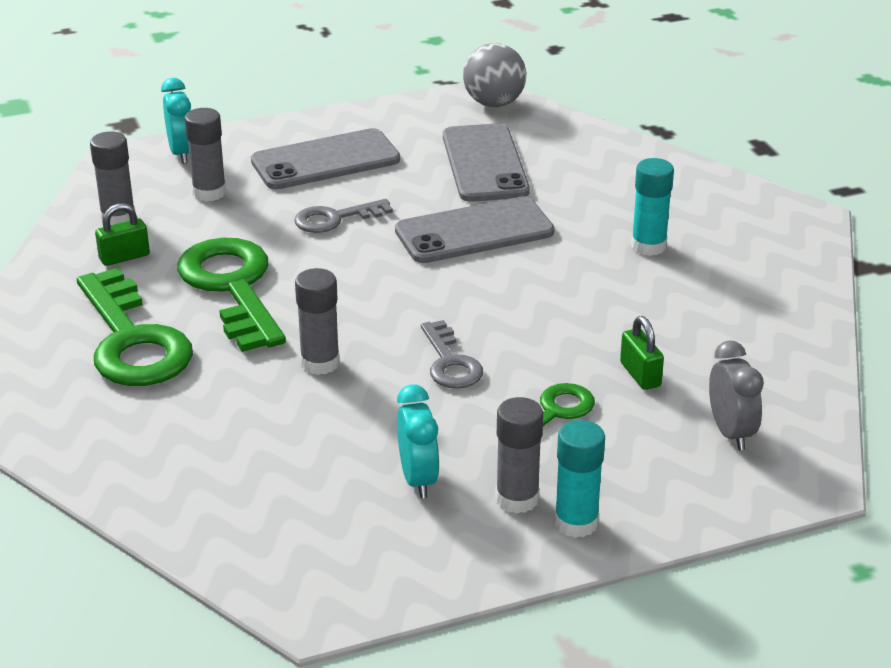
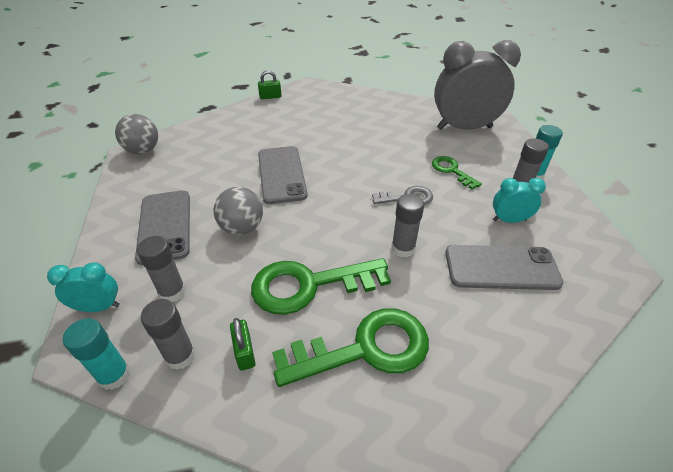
camera: 80 degrees left, 10 degrees up
(335, 218) = (242, 228): grey key -> grey ball
(484, 164) = (210, 162): grey phone -> grey phone (501, 268)
(640, 374) = (422, 143): green padlock -> green padlock (270, 97)
(648, 246) = (317, 125): turquoise glue stick -> turquoise glue stick (114, 375)
(730, 433) = (464, 128): grey clock -> grey clock, size x2.12

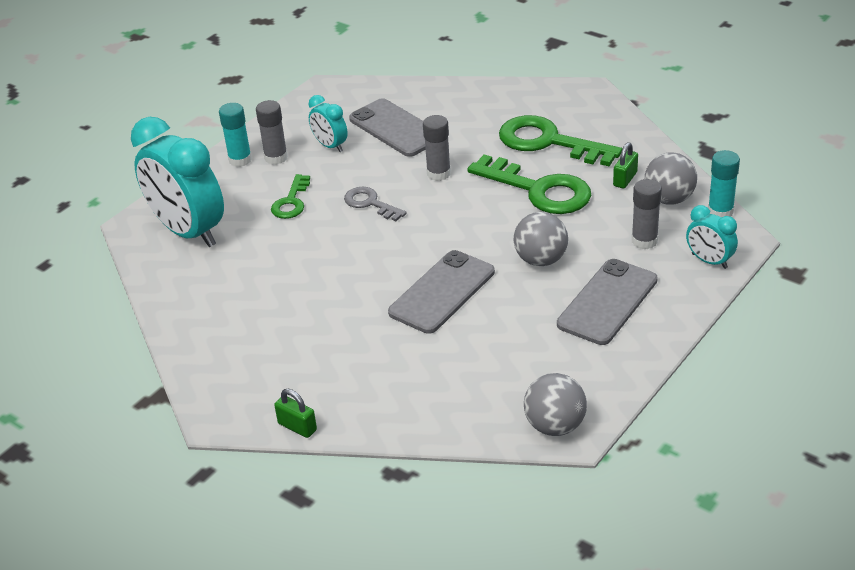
camera: 130 degrees left, 5 degrees down
(180, 356) = (669, 199): grey glue stick -> grey ball
(464, 128) = (188, 232): grey clock -> turquoise clock

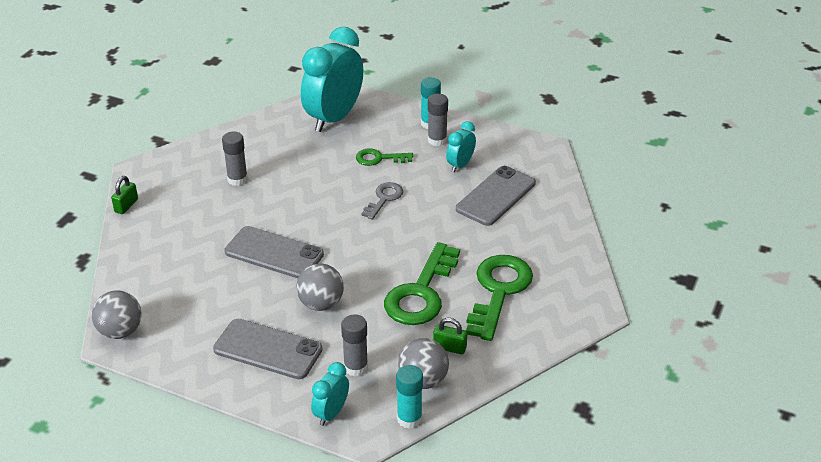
camera: 75 degrees right, 0 degrees up
(438, 173) = (433, 230): grey glue stick -> grey glue stick (237, 179)

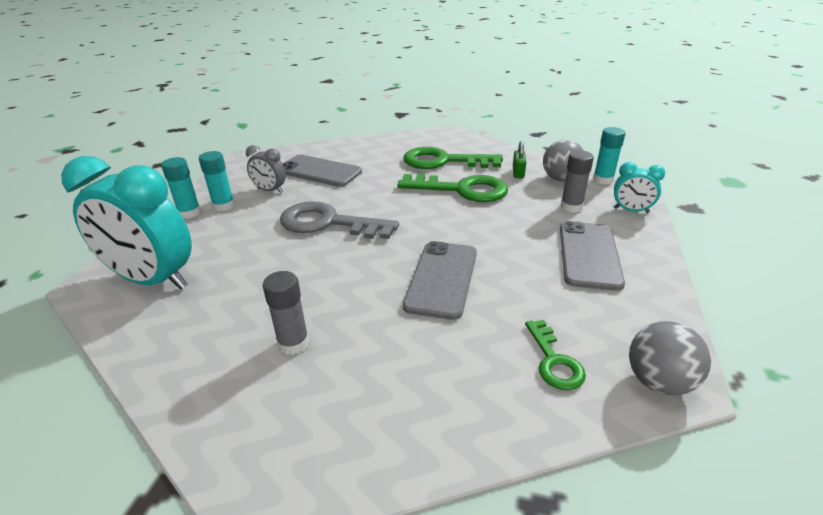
camera: 100 degrees left, 5 degrees down
(126, 206) = (377, 477): green padlock -> none
(321, 304) = (505, 235): grey ball -> none
(379, 158) = (253, 235): green key -> green key (554, 360)
(384, 199) = (329, 223): grey key -> grey key, size x1.86
(437, 140) = (224, 206): grey glue stick -> turquoise glue stick
(460, 165) = (270, 190): turquoise clock -> grey clock

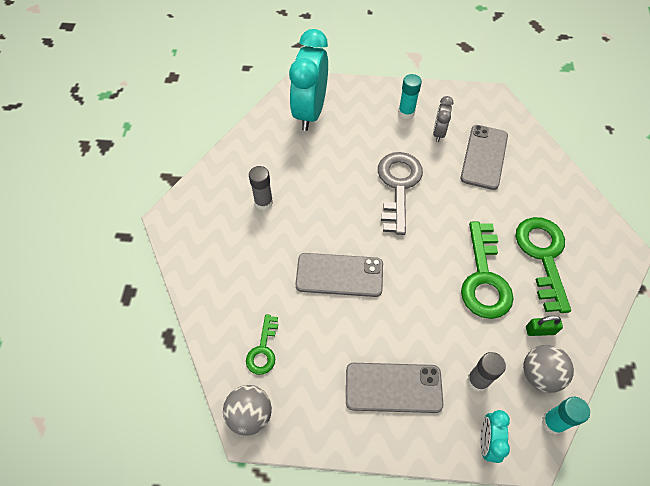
camera: 80 degrees right, 25 degrees up
(189, 213) = (391, 96): turquoise glue stick -> none
(554, 360) = (263, 349): green key -> green key turned 60 degrees counterclockwise

